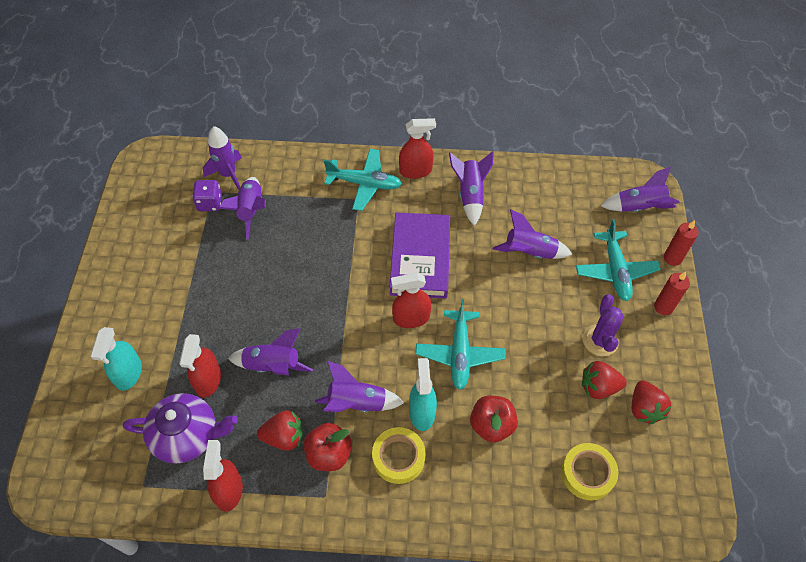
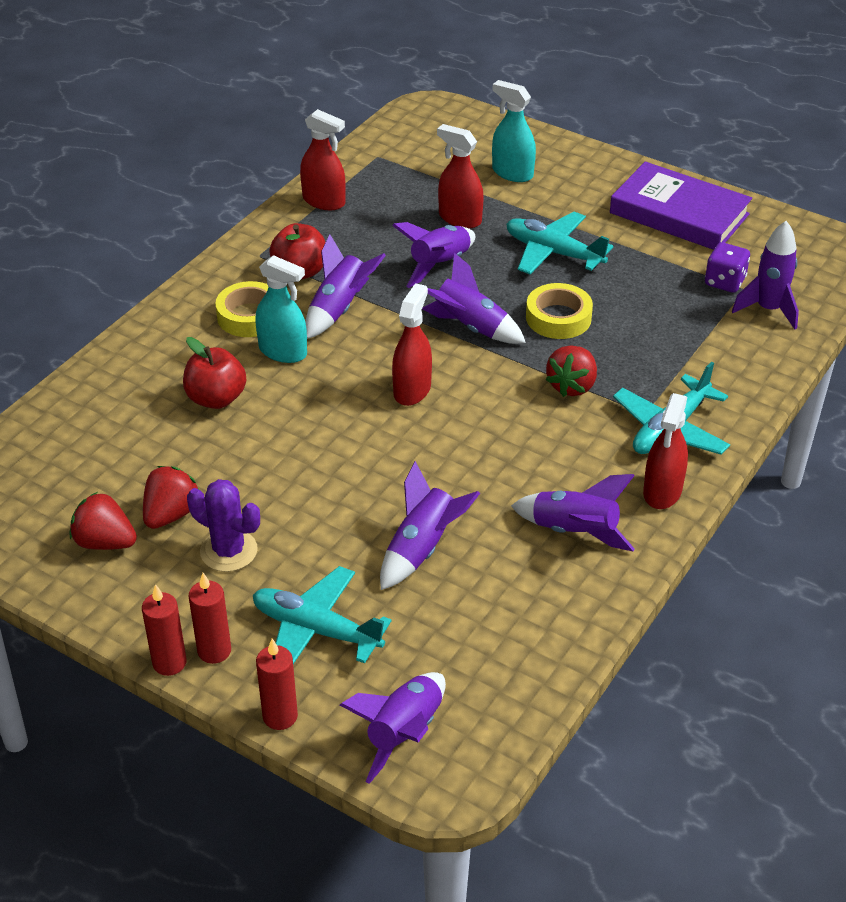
camera: 120 degrees right, 15 degrees down
(187, 435) = (406, 191): purple teapot -> none
(251, 210) = (688, 311): purple rocket -> purple rocket (470, 327)
(284, 437) = (347, 248): red strawberry -> red strawberry (572, 386)
(420, 258) = (497, 433): purple book -> purple book (679, 213)
(459, 353) = (328, 411): turquoise plane -> turquoise plane (553, 252)
(587, 473) = (88, 449): yellow tape -> yellow tape (558, 318)
(686, 322) = (169, 663): none -> red candle

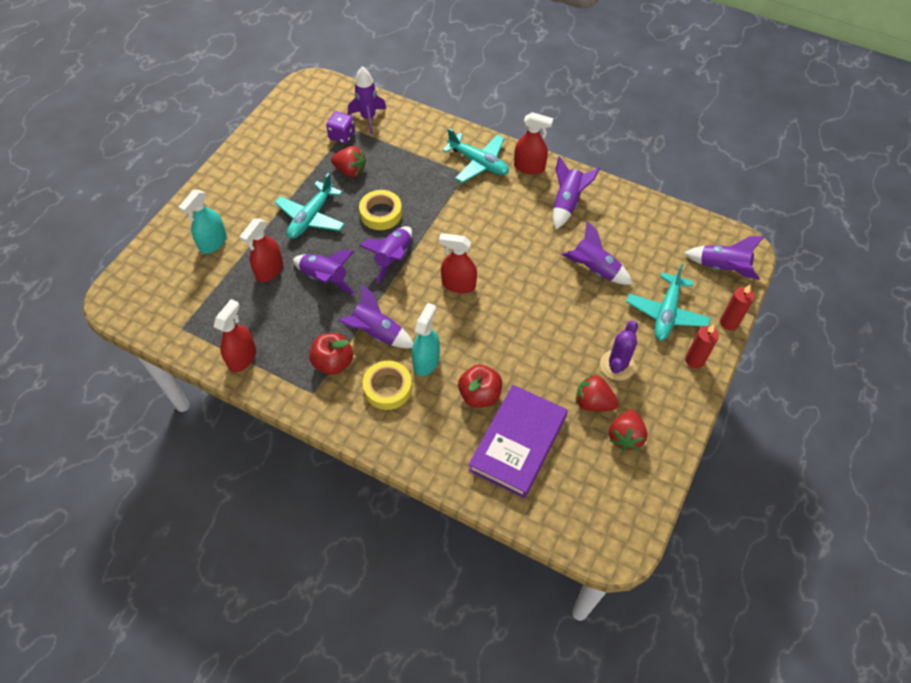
camera: 95 degrees left, 15 degrees up
(169, 663) = (709, 381): red candle -> none
(572, 386) = (446, 206): red strawberry -> red strawberry (350, 171)
(679, 213) = (269, 154): purple book -> purple book (517, 443)

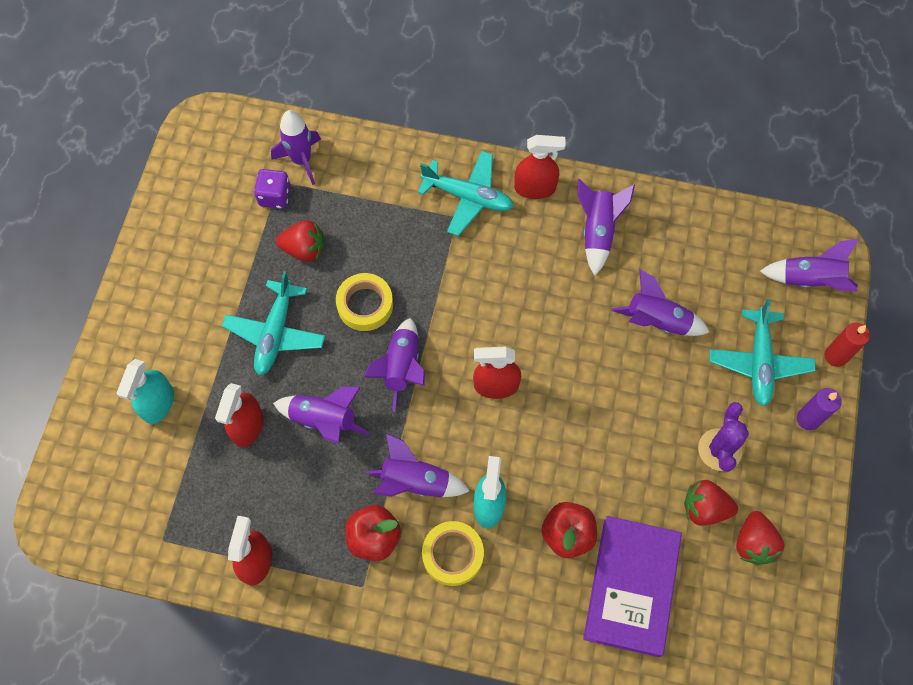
camera: 15 degrees left, 10 degrees up
(694, 360) = (808, 419): red candle -> purple candle

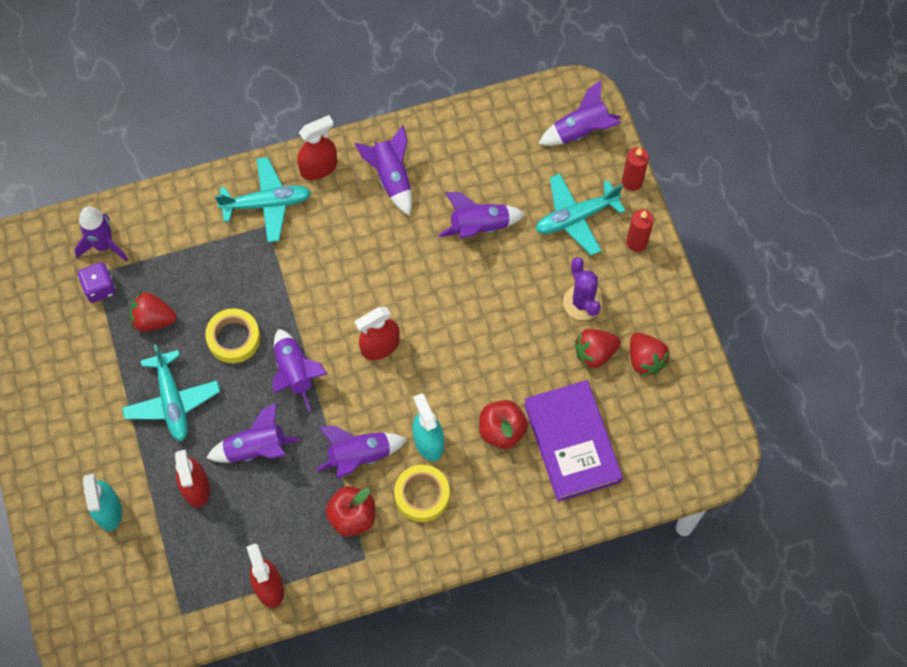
camera: 30 degrees left, 0 degrees up
(304, 249) = (153, 319): red strawberry -> red strawberry turned 150 degrees counterclockwise
(759, 362) = (576, 217): turquoise plane -> turquoise plane turned 90 degrees clockwise
(808, 419) = (636, 242): purple candle -> red candle

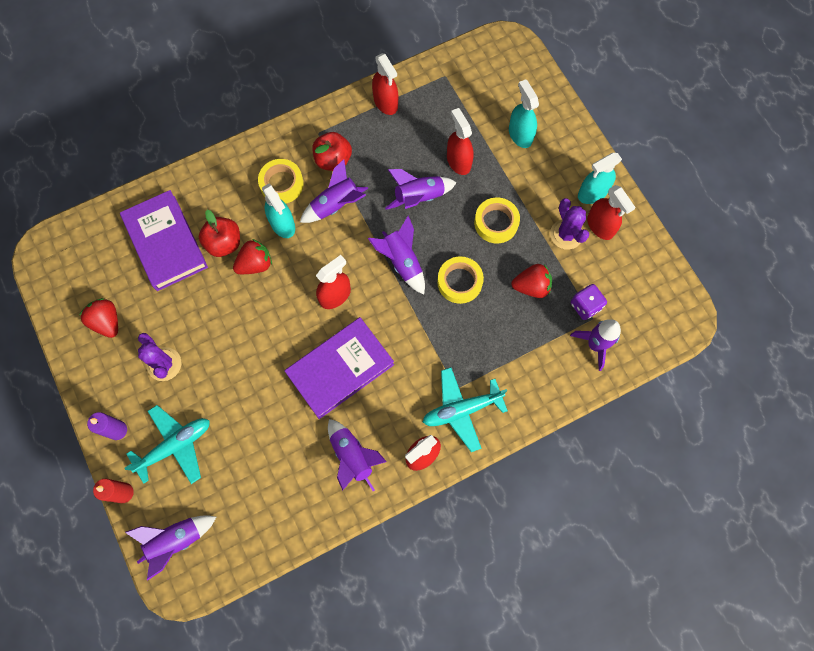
camera: 170 degrees right, 5 degrees up
(45, 418) = (592, 193): none -> turquoise spray bottle
(50, 376) = (600, 226): none -> red spray bottle
(93, 373) = (566, 234): none -> purple cactus
(172, 401) = (496, 223): turquoise plane -> yellow tape
(388, 265) = (340, 369): none -> purple book
(479, 227) = (263, 421): purple rocket -> none
(595, 353) = (151, 320): red strawberry -> red strawberry (255, 264)
(636, 242) = (117, 430): red candle -> purple candle

